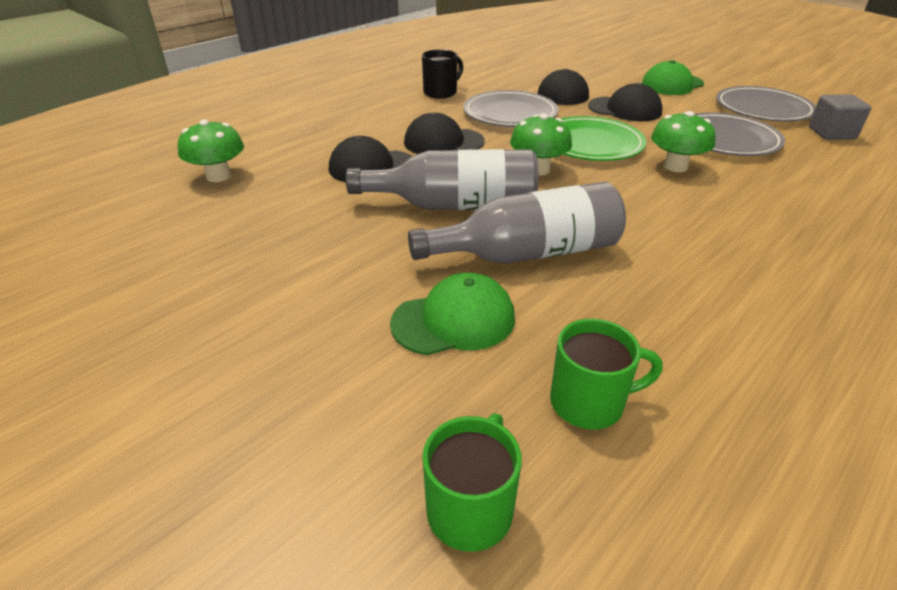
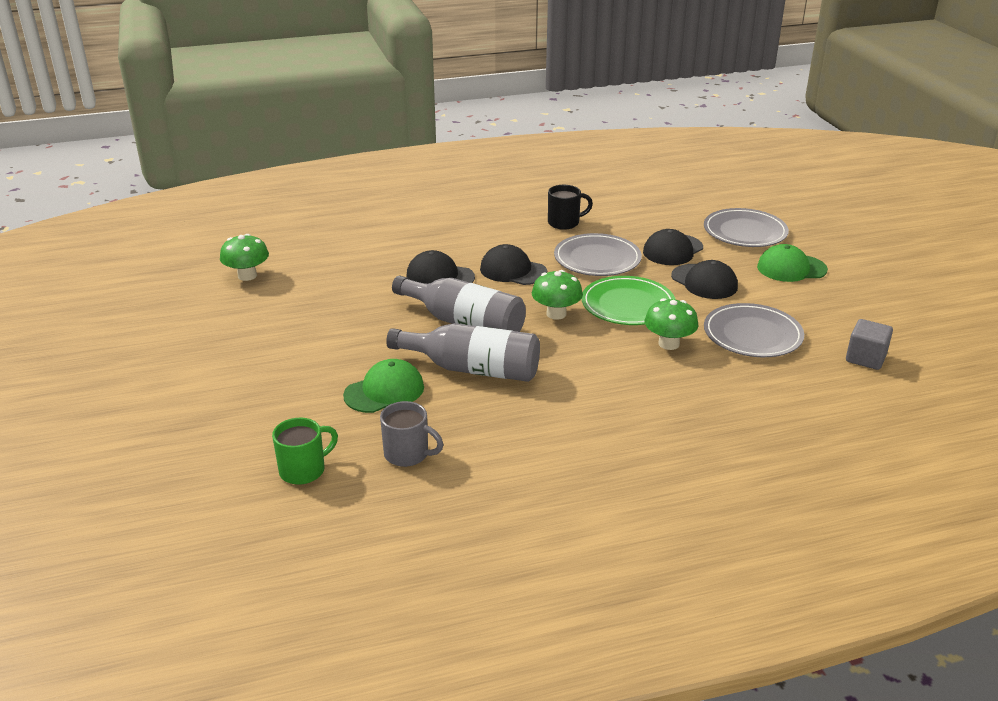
camera: 30 degrees right, 5 degrees down
(218, 176) = (335, 255): green mushroom -> green mushroom (247, 276)
(454, 320) = (384, 391): green cap -> green cap turned 45 degrees counterclockwise
(589, 402) = (408, 454): green mug -> grey mug
(763, 109) = (841, 317): grey plate -> grey plate (745, 232)

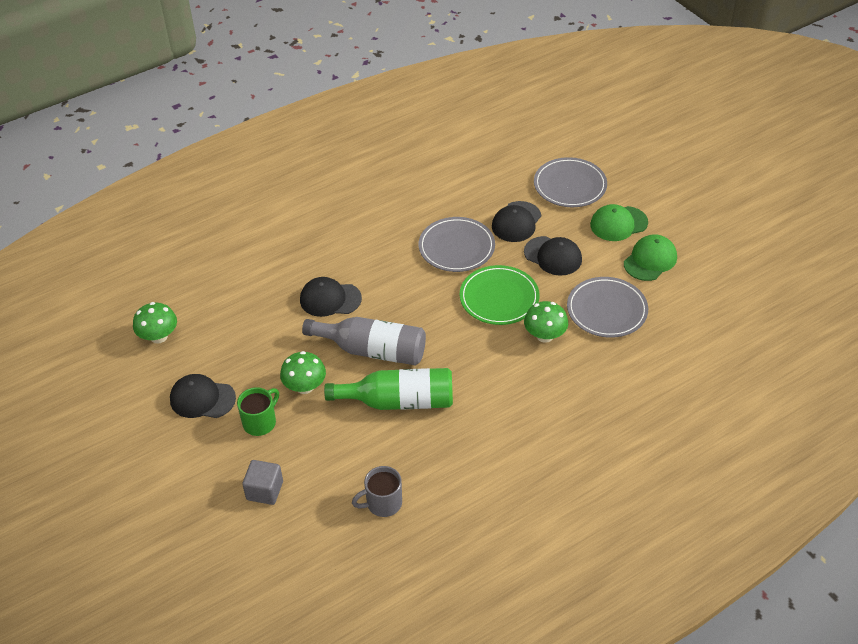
camera: 15 degrees left, 15 degrees up
(304, 470) = (309, 540): green mug -> green mug (260, 422)
(384, 391) = (337, 443): green cap -> green cap (650, 260)
(408, 454) = (383, 503): grey mug -> grey mug turned 150 degrees clockwise
(473, 369) = (399, 401): grey bottle -> green bottle
(513, 270) = (390, 278): black cap -> black cap (202, 399)
(556, 314) = (444, 322): green mushroom -> green mushroom (305, 387)
(564, 223) = (413, 206): black mug -> none
(865, 358) = (697, 316): grey cube -> grey cube (265, 490)

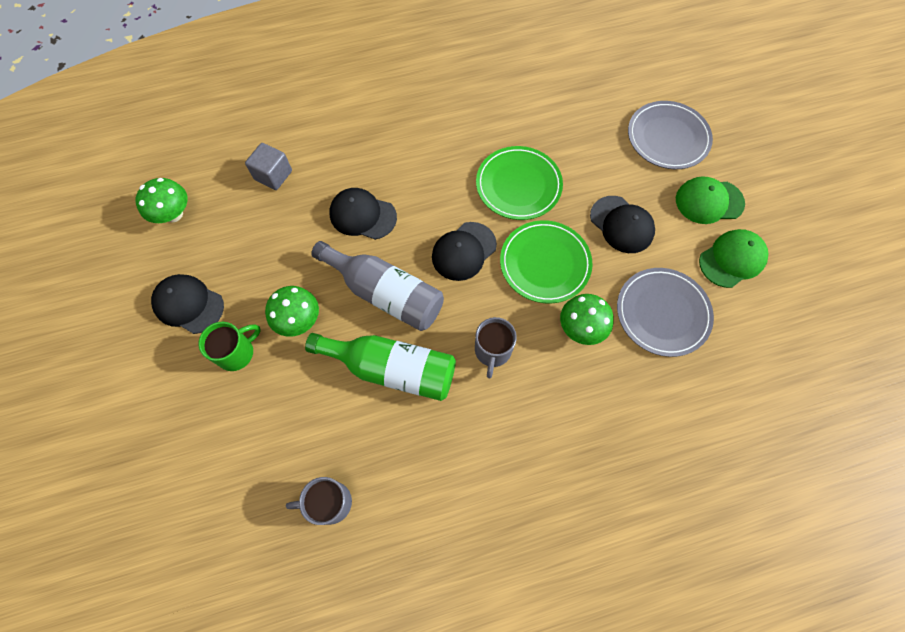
camera: 15 degrees right, 20 degrees up
(265, 490) = (210, 444): grey cube -> grey cube (273, 175)
(456, 247) = (518, 185): grey plate -> green plate
(478, 369) = (492, 351): none -> grey mug
(516, 222) = (594, 170): black cap -> black cap (463, 251)

